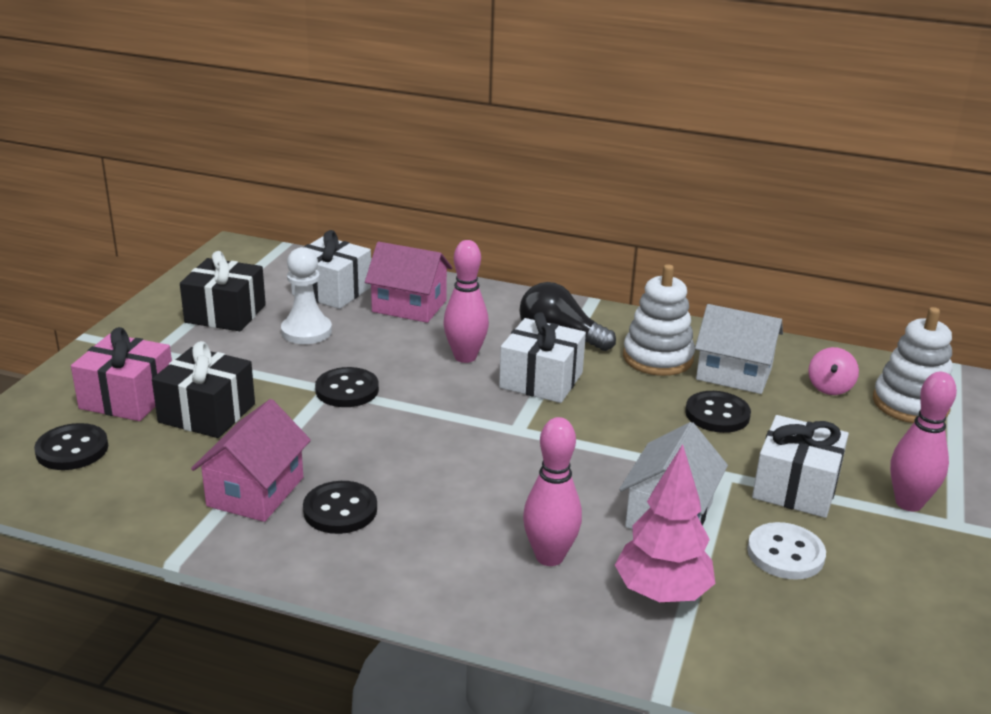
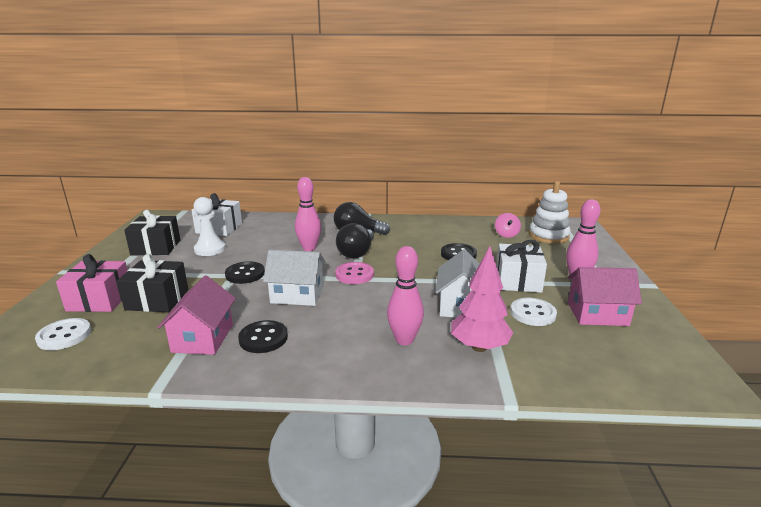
camera: 15 degrees left, 5 degrees down
(72, 449) = (64, 336): black button -> white button
(409, 306) = (267, 229): pink house -> pink house (597, 314)
(520, 423) = (354, 274): none -> pink button
(541, 380) = (357, 253): white gift -> black light bulb
(657, 358) = (414, 234): white stacking toy -> none
(734, 373) = (456, 235): white house -> white house (297, 295)

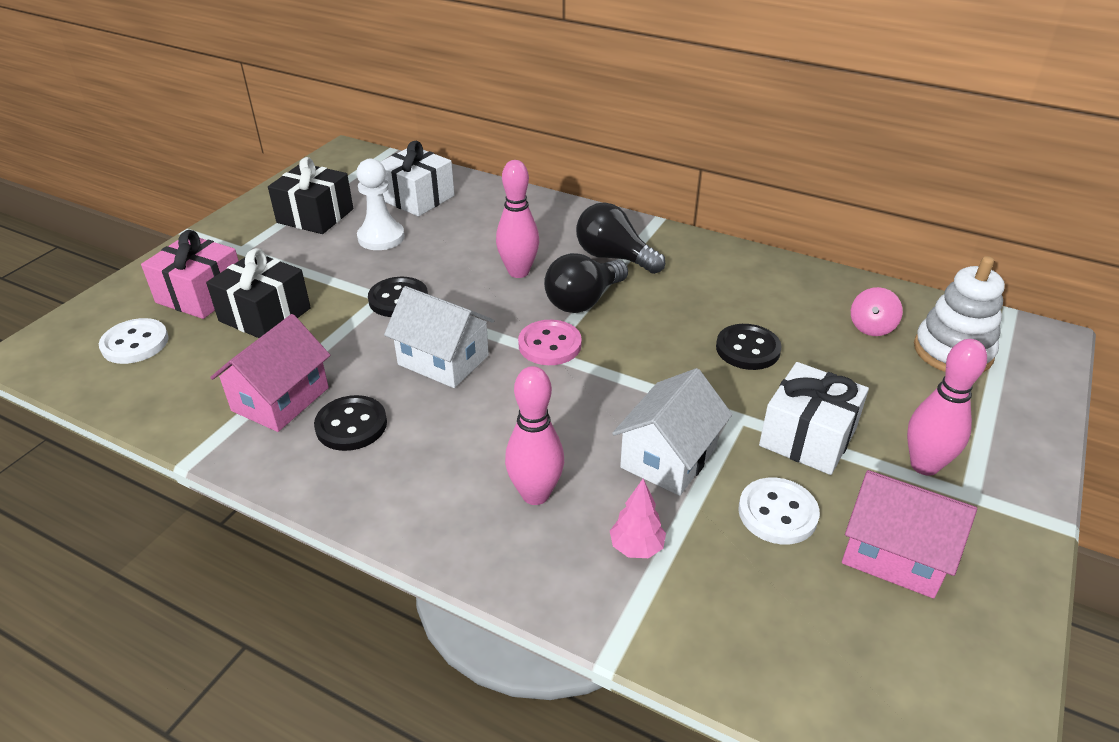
camera: 25 degrees right, 15 degrees up
(479, 347) = (636, 548): pink tree -> pink tree, size x0.55

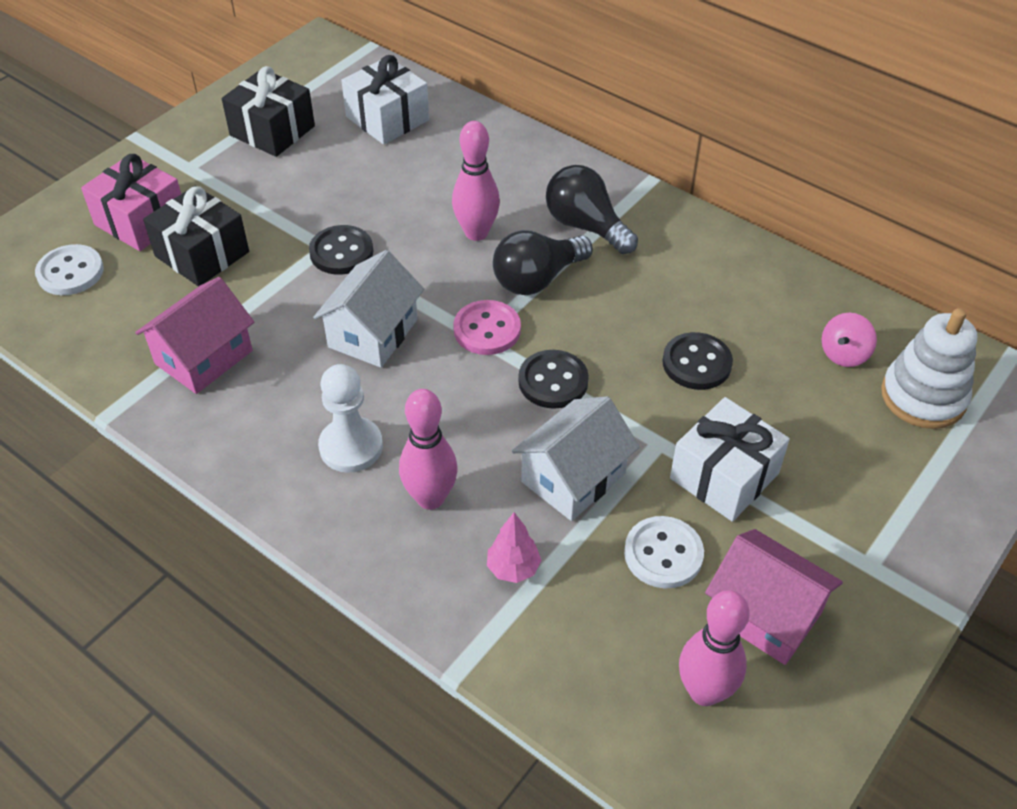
camera: 10 degrees right, 10 degrees up
(351, 425) = (268, 396): black button -> black button (553, 381)
(381, 237) = (338, 169): white pawn -> white pawn (351, 447)
(443, 360) = (373, 333): white house -> white house turned 75 degrees clockwise
(924, 465) = (834, 525): pink bowling pin -> pink bowling pin (704, 691)

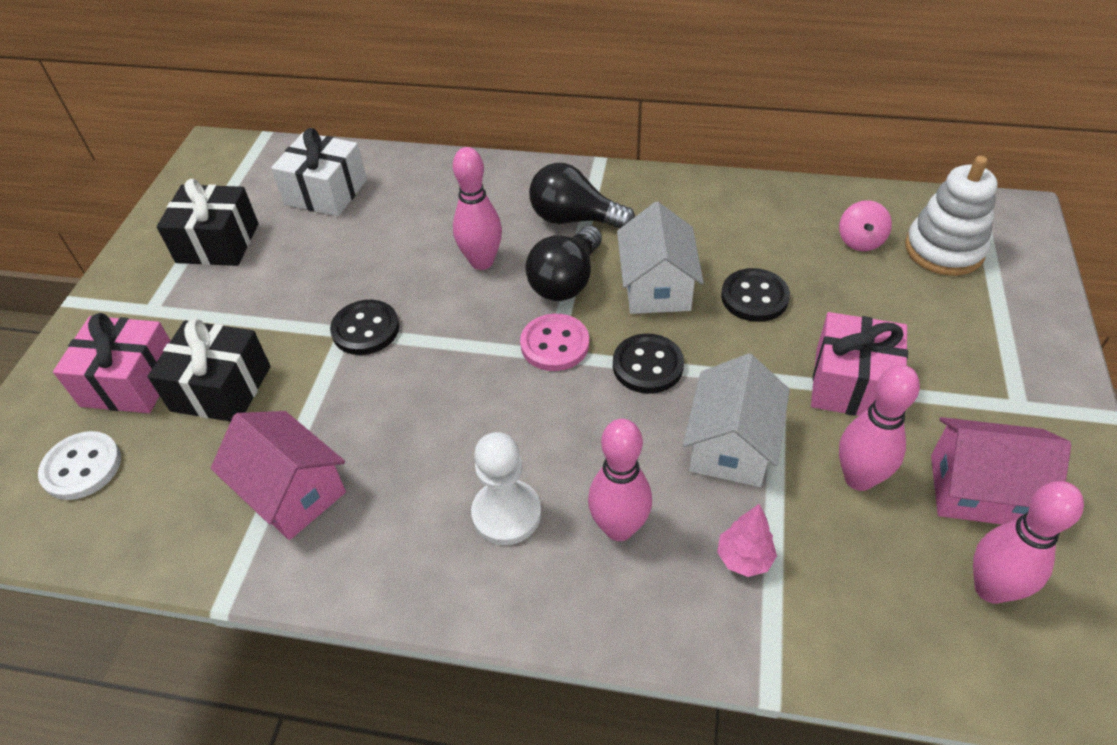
camera: 25 degrees left, 0 degrees up
(203, 357) = (292, 492): pink house -> pink house turned 60 degrees counterclockwise
(373, 333) = (450, 393): white house -> white house (657, 287)
(663, 554) = (858, 478): white button -> pink bowling pin
(724, 476) = (852, 384): white gift -> pink gift

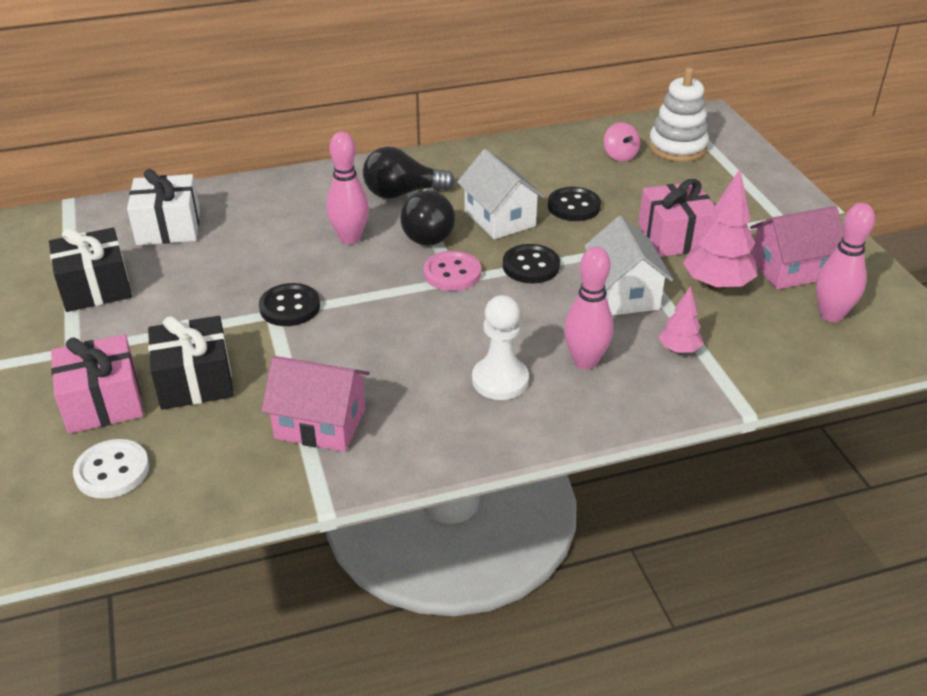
camera: 30 degrees left, 10 degrees down
(858, 478) = (716, 285): pink bowling pin -> pink tree

